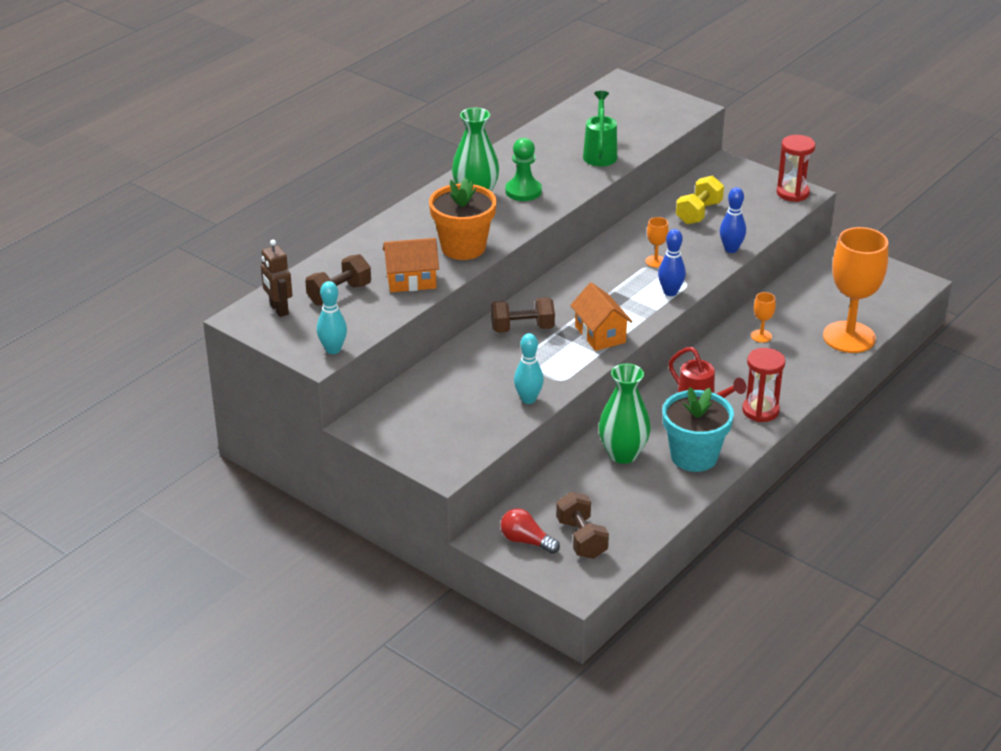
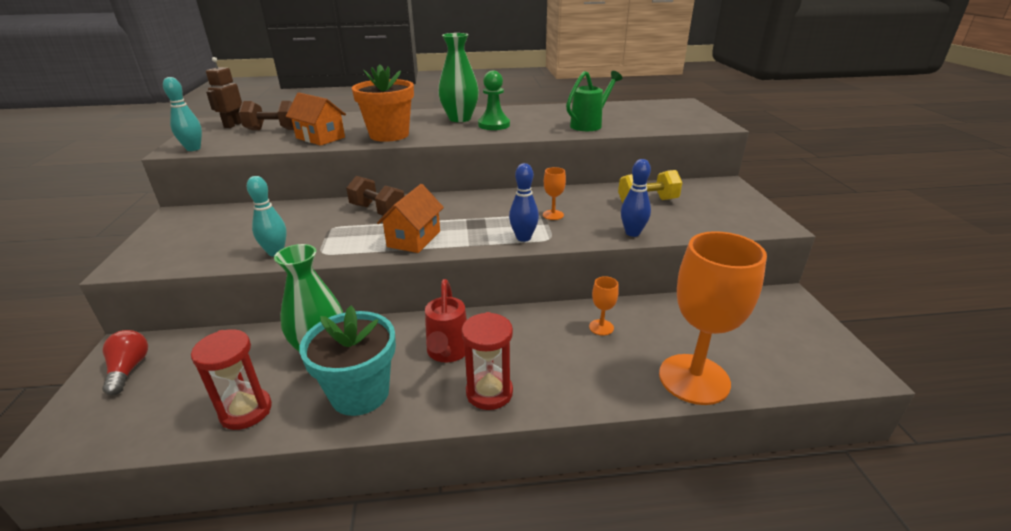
camera: 45 degrees right, 5 degrees down
(581, 539) = (151, 399): brown dumbbell -> none
(792, 193) = (763, 220): red hourglass -> red hourglass (246, 411)

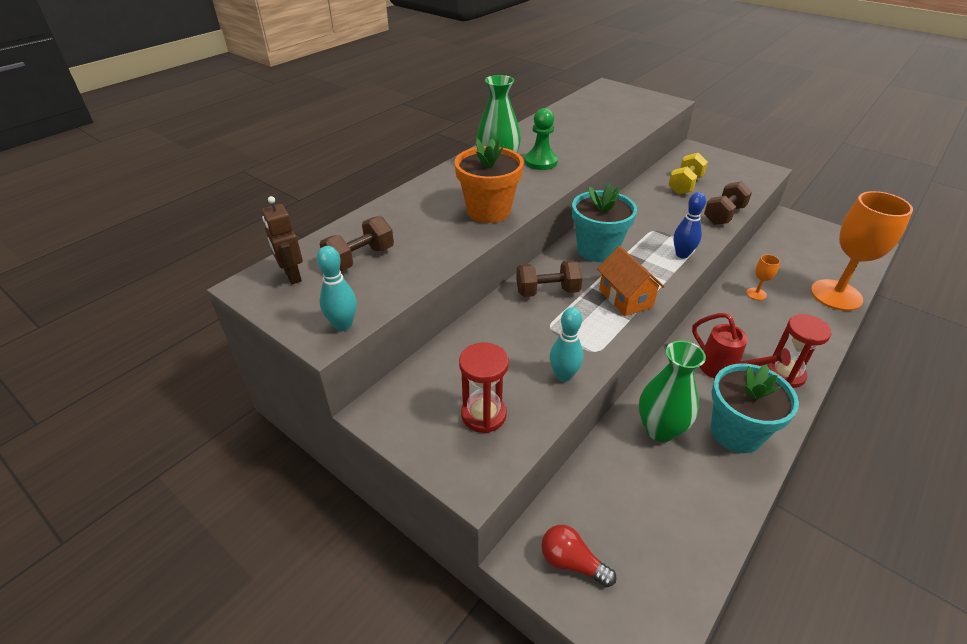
camera: 45 degrees left, 10 degrees up
(246, 411) = (707, 502): red hourglass -> red hourglass (483, 415)
(320, 138) = (436, 244): orange house -> none
(467, 207) = (597, 250): none -> turquoise flower pot
(553, 215) = (660, 226): orange goblet -> none
(590, 125) = (602, 133): green watering can -> none
(632, 233) = (724, 215): blue bowling pin -> brown dumbbell

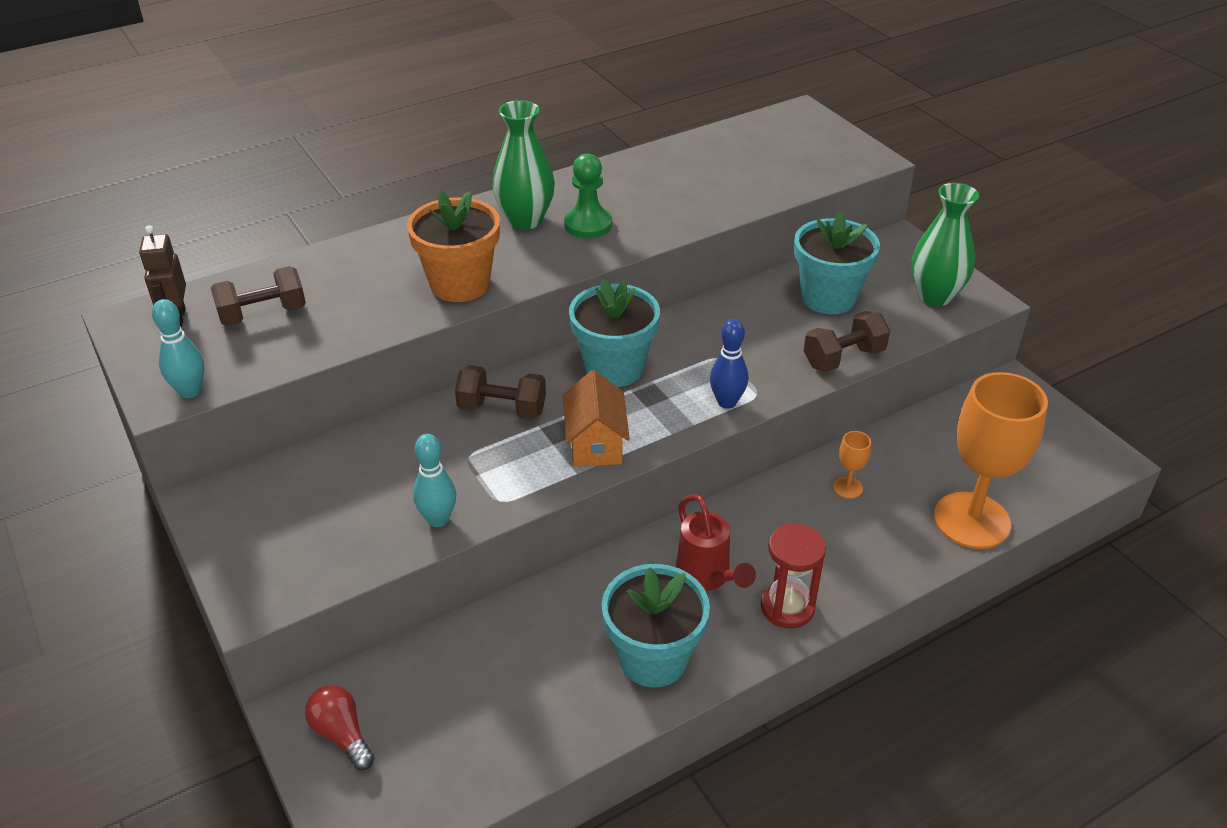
camera: 20 degrees right, 0 degrees up
(483, 415) = (314, 538): red hourglass -> none
(660, 429) = (559, 626): green vase -> green vase (935, 296)
(685, 185) = (828, 298): yellow dumbbell -> turquoise flower pot

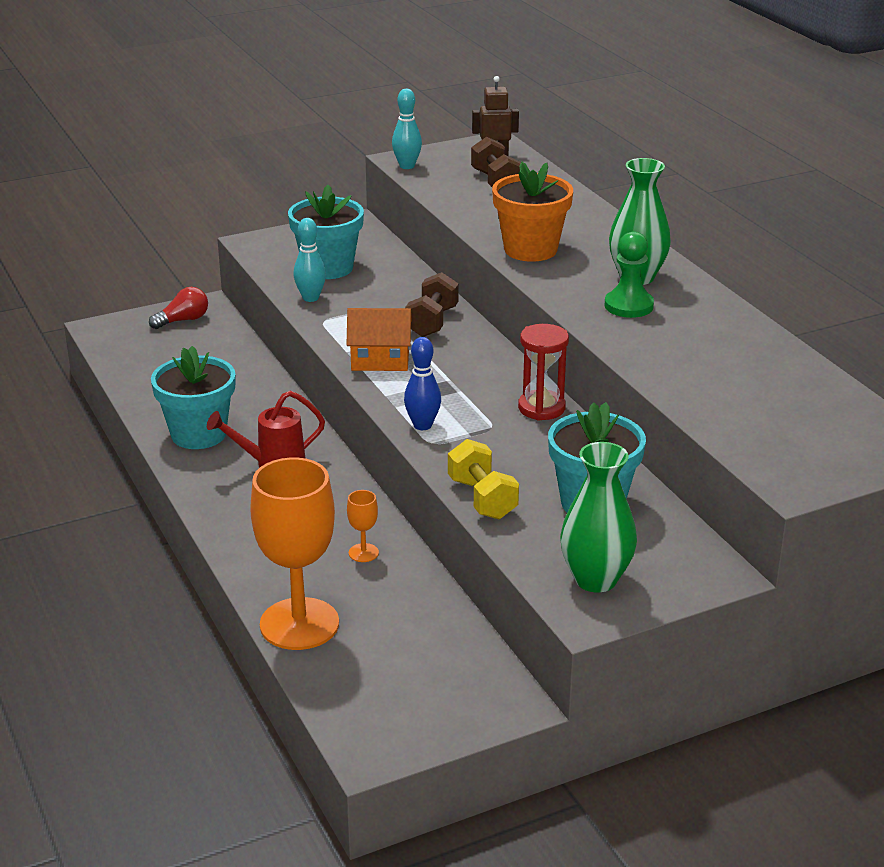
camera: 95 degrees right, 10 degrees down
(614, 368) = (481, 373): turquoise flower pot -> turquoise flower pot (328, 268)
(787, 607) = (226, 500): red hourglass -> red hourglass (541, 408)
(843, 358) = (482, 498): brown dumbbell -> yellow dumbbell

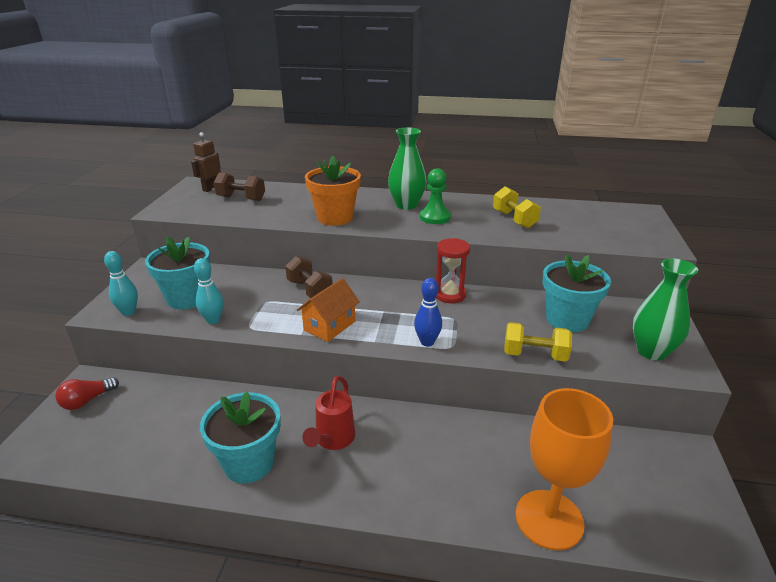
camera: 55 degrees left, 0 degrees up
(183, 320) = (87, 401): red light bulb -> red light bulb turned 135 degrees counterclockwise
(363, 553) = (481, 444): orange goblet -> none
(407, 166) = (172, 212): turquoise bowling pin -> turquoise bowling pin (128, 312)
(708, 358) = (514, 219): none -> yellow dumbbell

